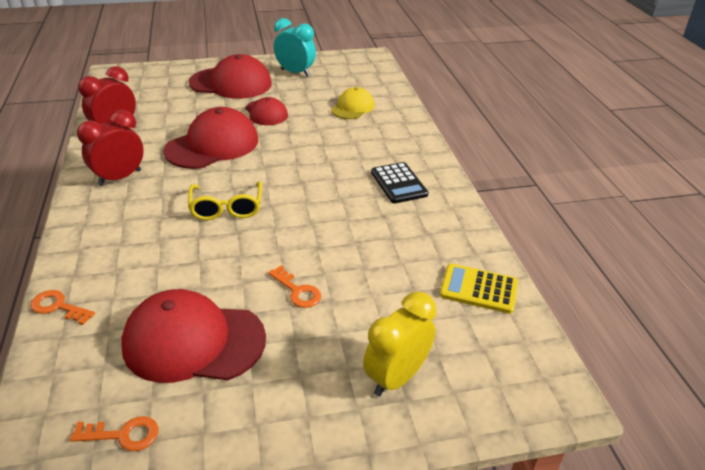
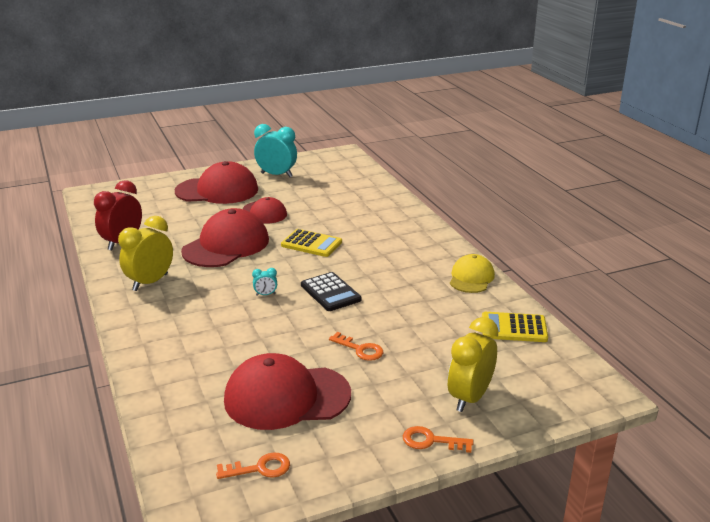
camera: 10 degrees left, 10 degrees down
(58, 307) = (150, 389): orange key -> orange key (431, 441)
(120, 178) = (150, 282): red clock -> yellow clock
(226, 208) = (265, 294): yellow glasses -> turquoise clock
(298, 154) = (311, 244): none -> yellow calculator
(353, 107) = (345, 199): yellow cap -> yellow cap (471, 278)
(398, 183) = (414, 257): black calculator -> black calculator (330, 292)

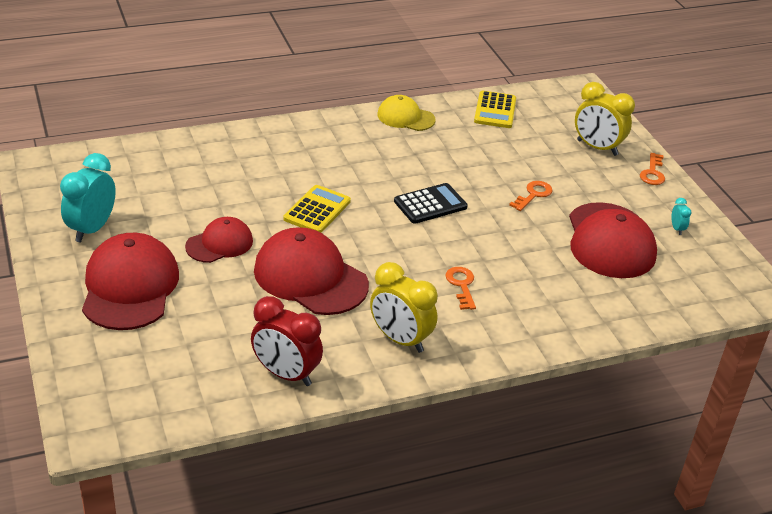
camera: 90 degrees left, 10 degrees up
(260, 468) = (703, 258): orange key -> orange key (461, 285)
(265, 294) = (433, 248): turquoise clock -> turquoise clock (677, 229)

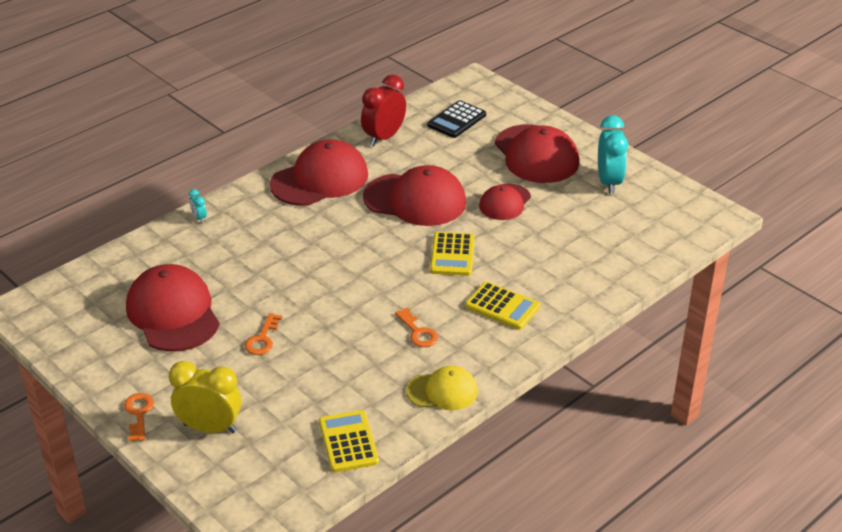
camera: 160 degrees right, 0 degrees up
(286, 374) = (384, 137): red clock -> red clock turned 60 degrees counterclockwise
(310, 156) = (502, 306): none -> yellow calculator
(400, 339) = (320, 179): yellow clock -> red cap
(430, 204) = (357, 294): black calculator -> black calculator (456, 120)
(461, 285) = (293, 231): orange key -> orange key (418, 332)
(677, 229) = (106, 349): turquoise clock -> turquoise clock (199, 218)

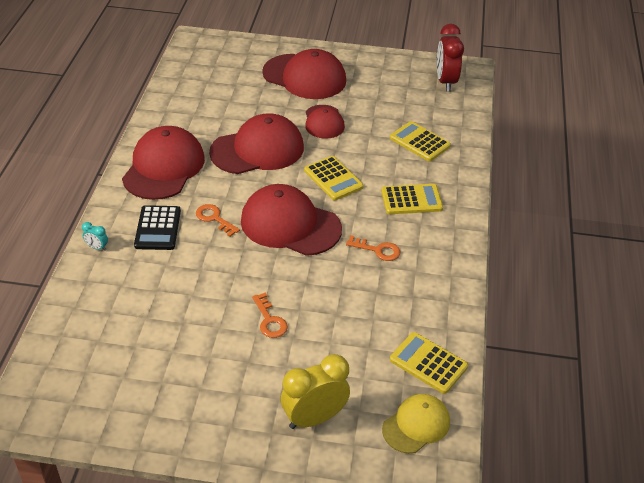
camera: 40 degrees left, 5 degrees up
(139, 414) = (242, 443): orange key -> orange key (214, 218)
(173, 313) = (169, 340): red cap -> red cap (290, 225)
(384, 137) = (176, 111): red clock -> red clock (446, 82)
(442, 391) = (446, 285): yellow cap -> yellow cap (416, 425)
(456, 120) = (217, 75): black calculator -> black calculator (158, 228)
(576, 260) = (419, 142): none -> yellow calculator
(609, 182) = (376, 76): turquoise clock -> none

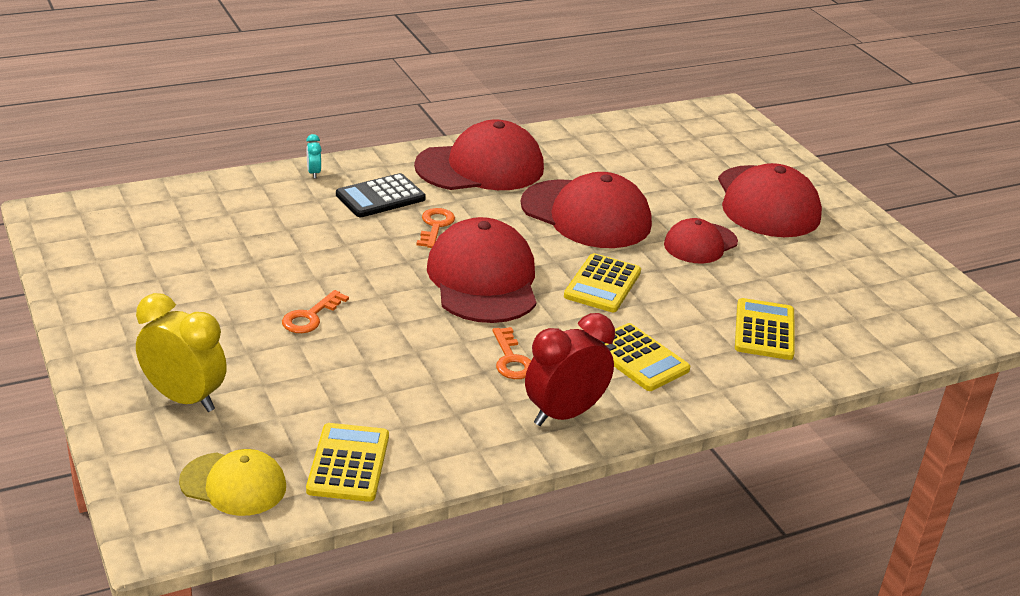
camera: 55 degrees right, 10 degrees down
(446, 82) = (927, 314): red clock -> red clock (564, 414)

